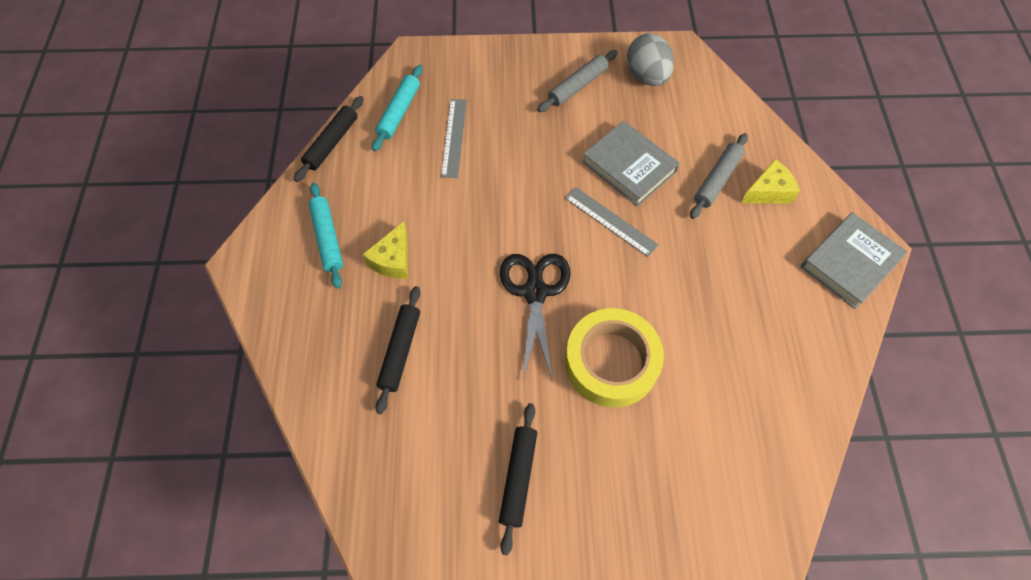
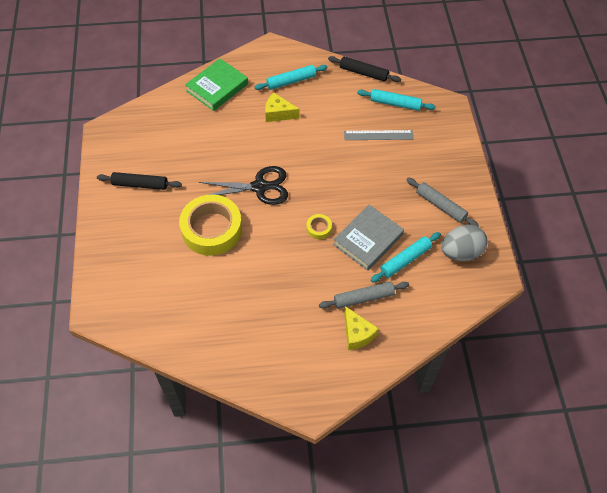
camera: 85 degrees right, 5 degrees down
(318, 350) = (217, 87): none -> green book
(400, 351) = (217, 124): black rolling pin -> none
(610, 221) = (318, 228): grey ruler -> yellow tape
(659, 131) = (405, 260): none -> turquoise rolling pin
(717, 180) = (363, 298): grey rolling pin -> grey rolling pin turned 45 degrees counterclockwise
(849, 263) = (296, 386): grey book -> none

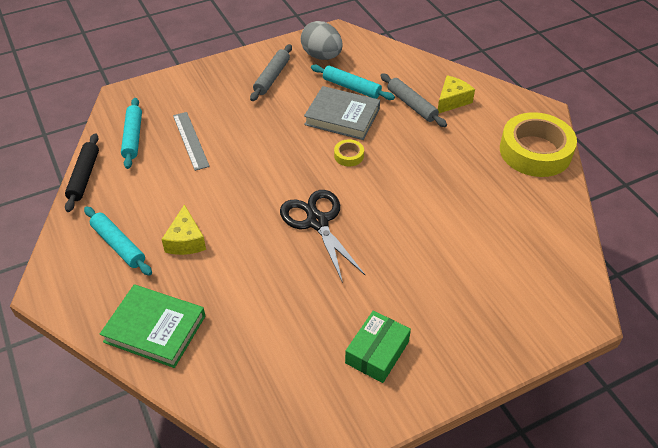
camera: 110 degrees left, 10 degrees down
(140, 184) = (377, 352): black rolling pin -> green box
(211, 229) = (403, 246): yellow tape -> yellow tape (535, 151)

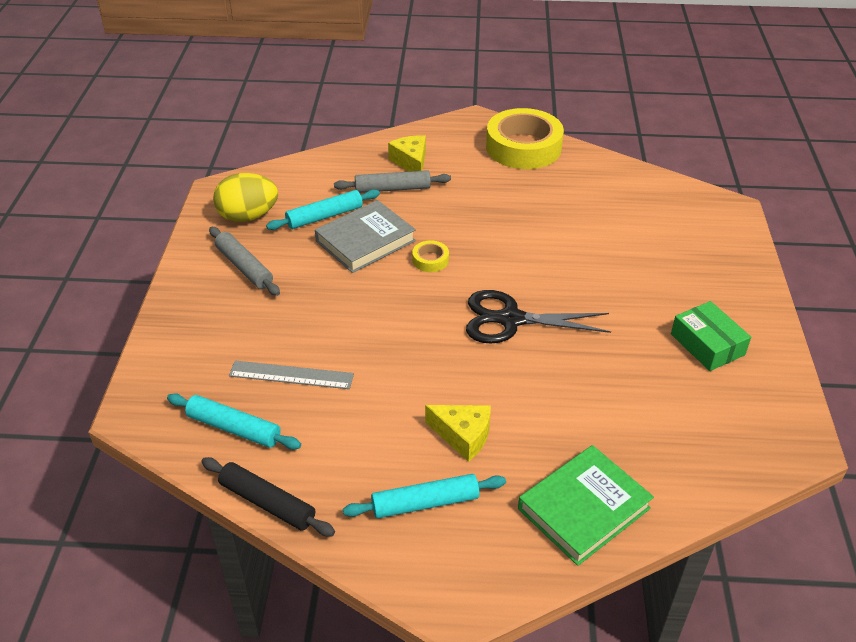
camera: 60 degrees left, 5 degrees down
(322, 56) = (248, 216): grey egg -> yellow egg

